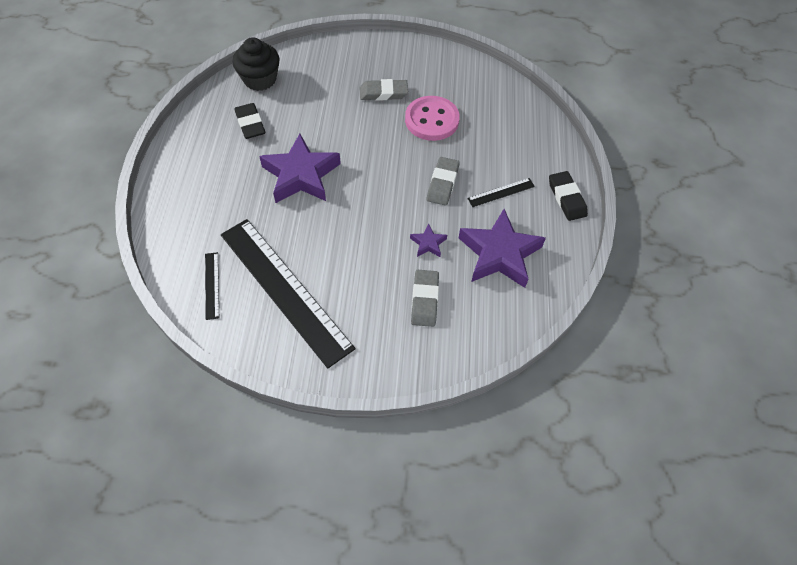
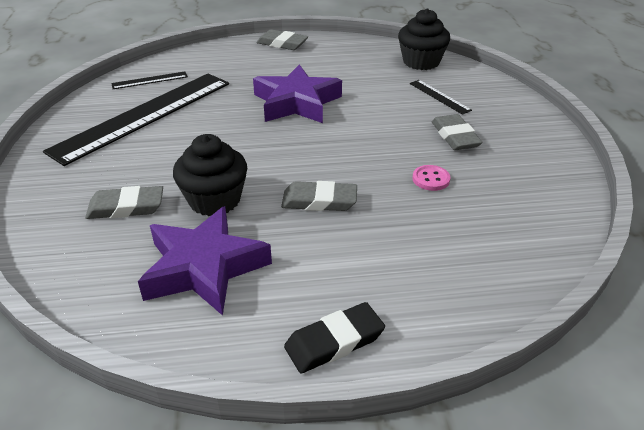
camera: 80 degrees right, 20 degrees down
(175, 168) = (282, 44): none -> grey eraser
(250, 123) = (355, 67): black eraser -> none
(428, 243) = (214, 200): purple star -> black cupcake
(432, 120) = (431, 179): pink button -> pink button, size x0.47
(501, 192) = (321, 259): black ruler -> black ruler (439, 96)

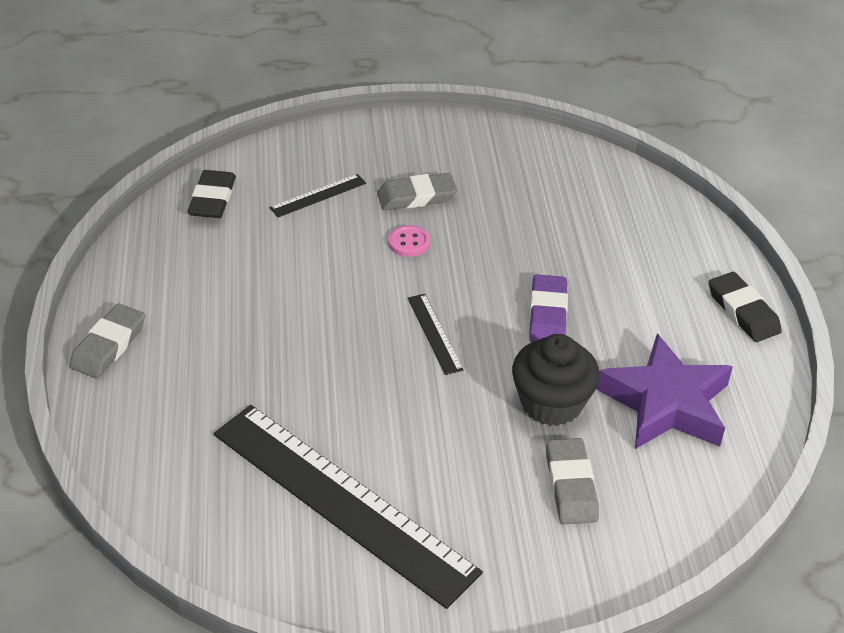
camera: 90 degrees left, 5 degrees up
(150, 80) = (220, 512): black ruler -> black ruler (434, 333)
(296, 102) = (319, 330): purple star -> none
(319, 201) = (547, 314): grey eraser -> purple eraser
(421, 62) = (212, 199): black cupcake -> black eraser
(431, 179) = (503, 226): pink button -> pink button (409, 242)

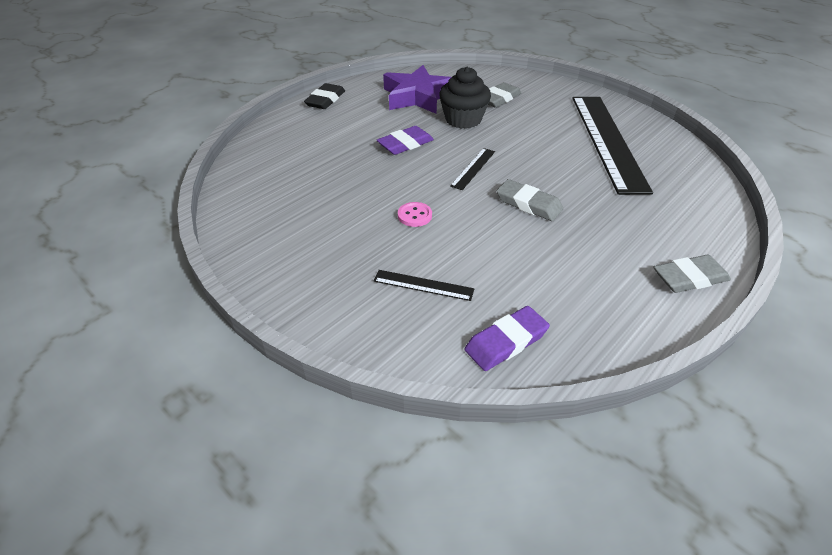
camera: 130 degrees left, 0 degrees up
(212, 199) = (506, 341): black eraser -> purple eraser
(416, 196) = (363, 238): grey eraser -> grey eraser (528, 204)

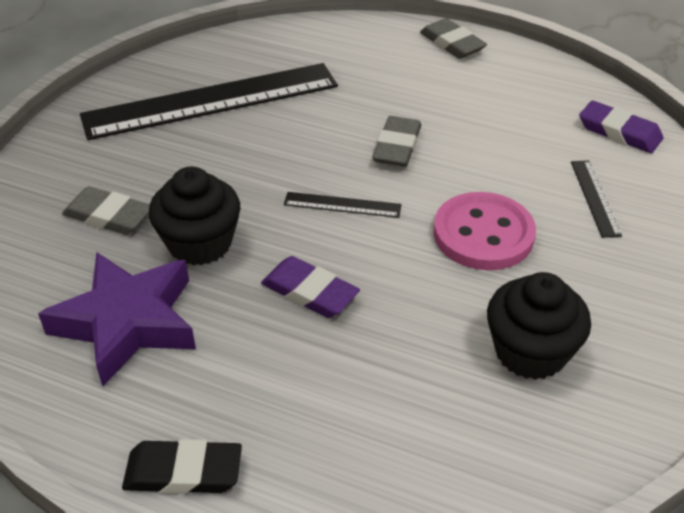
camera: 110 degrees left, 0 degrees up
(309, 203) = (530, 352): none -> black cupcake
(414, 215) = (483, 234): pink button -> pink button, size x2.11

